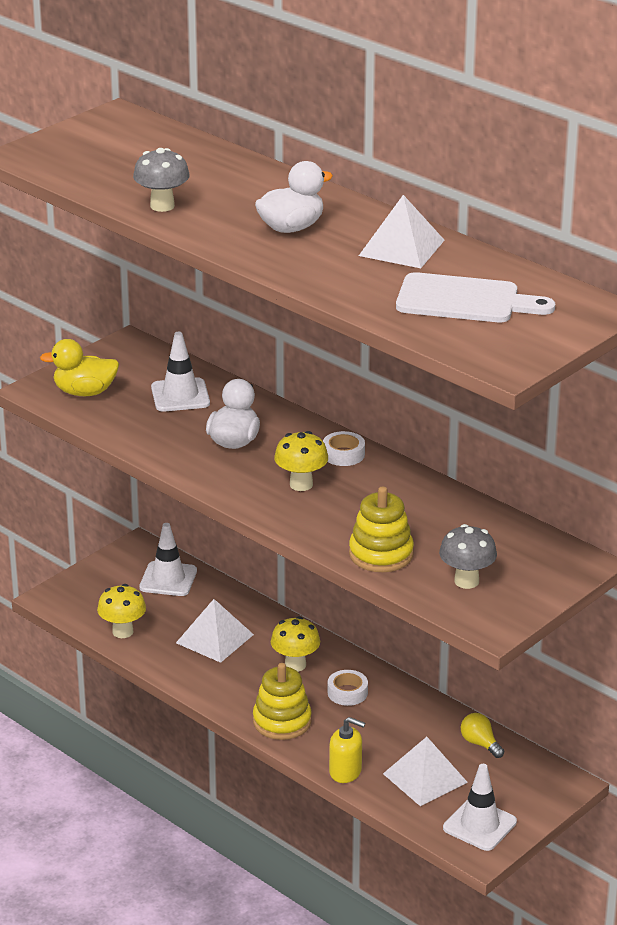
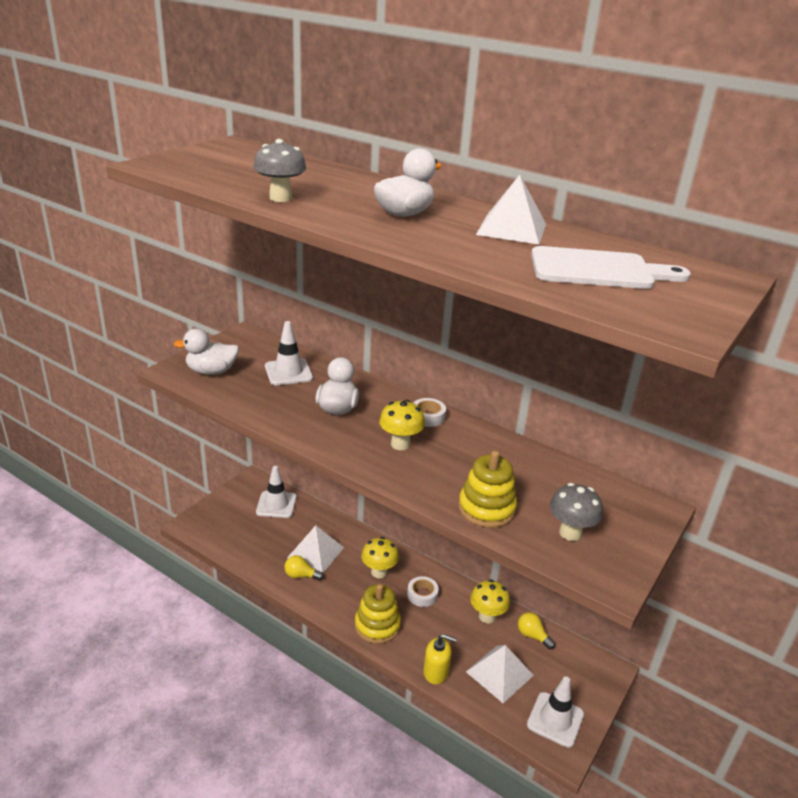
camera: 10 degrees left, 0 degrees up
(85, 392) = (211, 371): yellow duck -> white duck
(123, 632) = (245, 550): yellow mushroom -> yellow mushroom (487, 616)
(192, 663) = (301, 575): none -> yellow light bulb

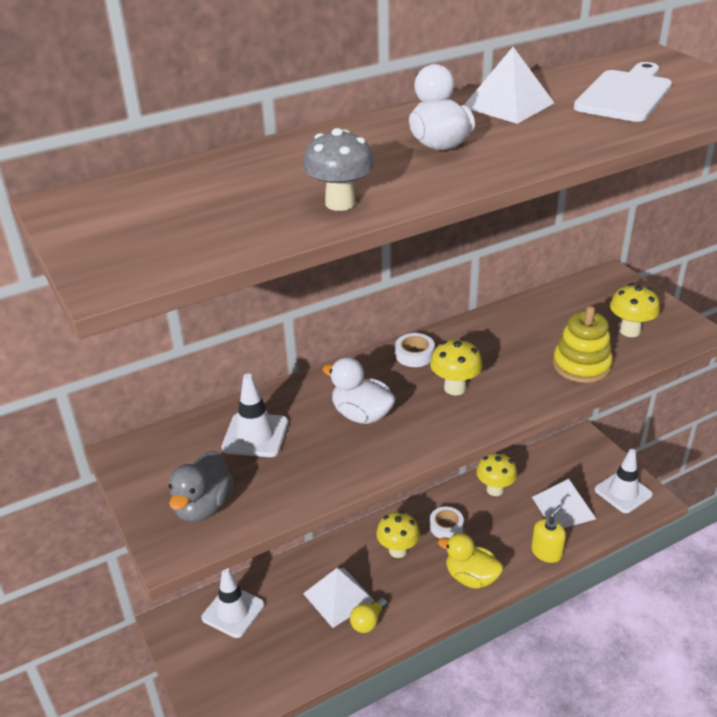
camera: 60 degrees left, 5 degrees up
(211, 371) = (203, 506): white duck -> grey duck
(377, 625) = (471, 577): yellow stacking toy -> yellow duck
(532, 636) = (530, 468): yellow light bulb -> none
(570, 533) = (630, 331): grey mushroom -> yellow mushroom

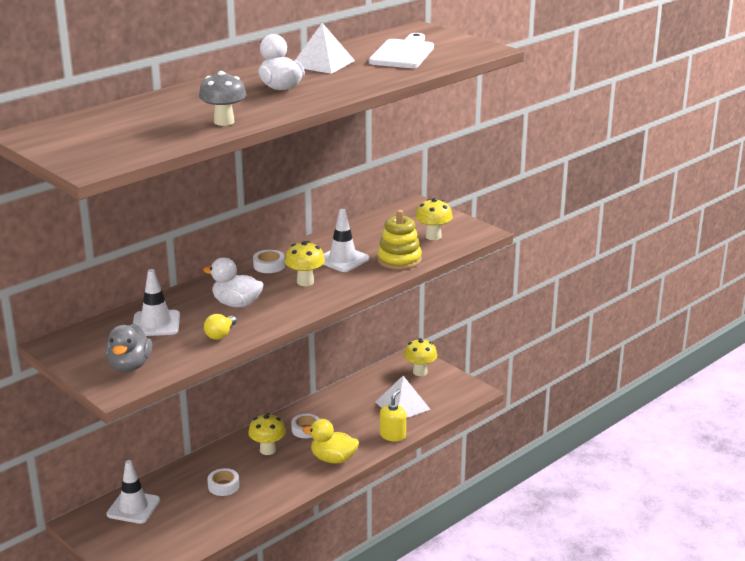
camera: 15 degrees left, 10 degrees down
(338, 597) = (223, 486): white pyramid -> white tape
(368, 622) = (252, 498): yellow light bulb -> yellow light bulb (220, 335)
(495, 489) = (343, 400): yellow mushroom -> yellow mushroom (420, 372)
(623, 492) = (450, 389): white traffic cone -> white traffic cone (342, 259)

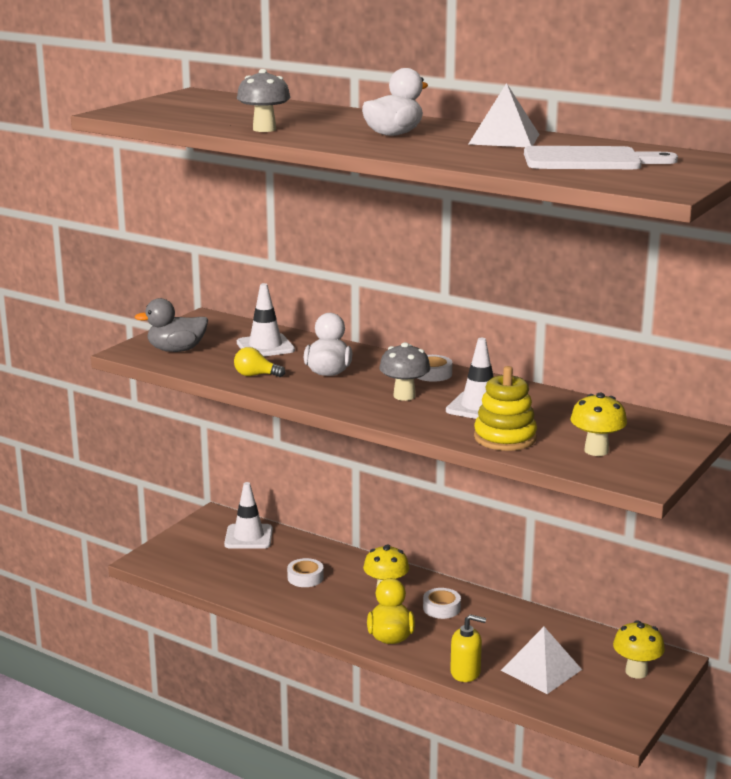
camera: 75 degrees right, 5 degrees down
(305, 282) = (404, 396): yellow mushroom -> grey mushroom

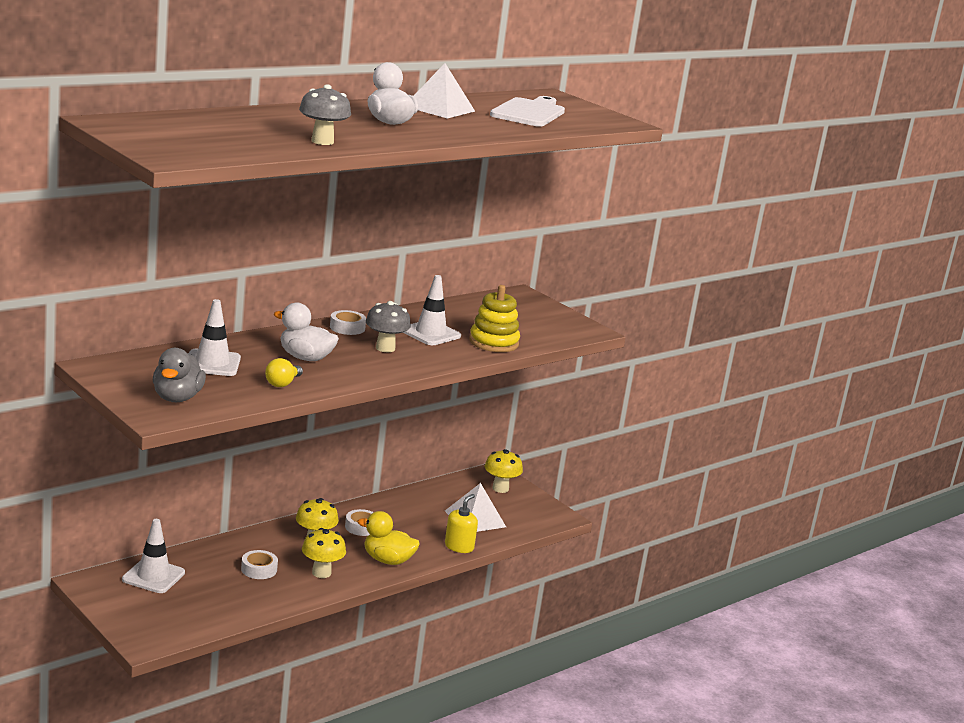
camera: 75 degrees left, 0 degrees up
(596, 450) = (535, 326): yellow mushroom -> yellow mushroom (321, 573)

